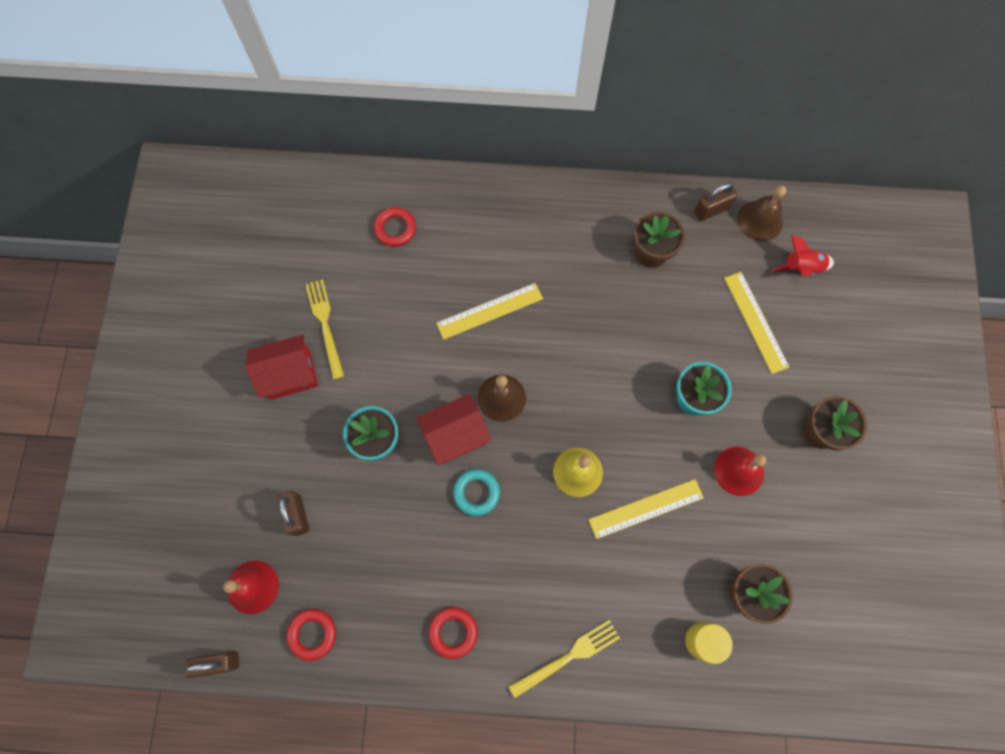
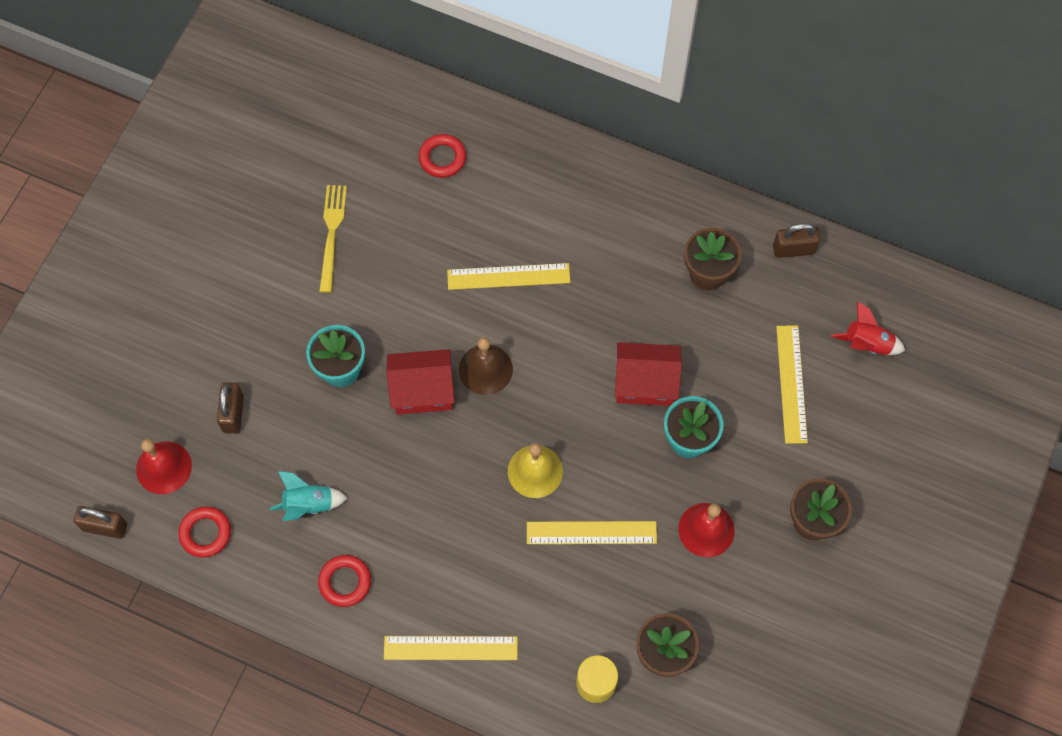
camera: 20 degrees right, 5 degrees down
(290, 375) = (277, 272): red house -> red house (645, 383)
(395, 573) = (309, 504): none -> turquoise rocket
(476, 493) = (422, 455): turquoise ring -> none
(567, 657) = (450, 648): yellow fork -> yellow ruler
(760, 220) = (843, 278): brown bell -> none

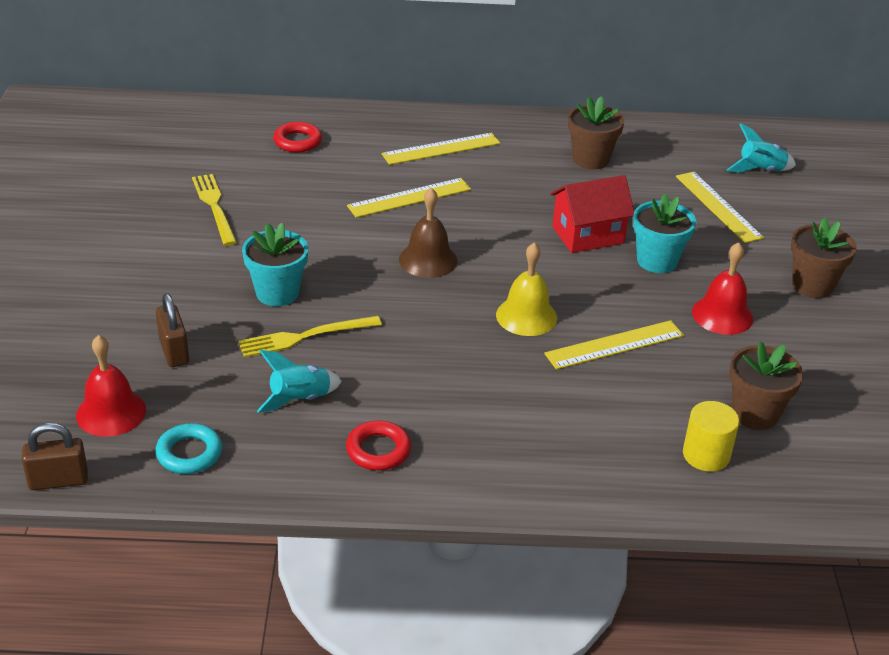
camera: 25 degrees left, 30 degrees down
(205, 533) = (189, 453): red ring -> turquoise ring
(342, 432) = (305, 337): none -> yellow fork
(423, 391) = (373, 288): red house -> none
(450, 648) = (532, 471): yellow ruler -> yellow ruler (441, 149)
(793, 249) = (652, 132): brown padlock -> none
(867, 344) = (760, 170): red rocket -> turquoise rocket

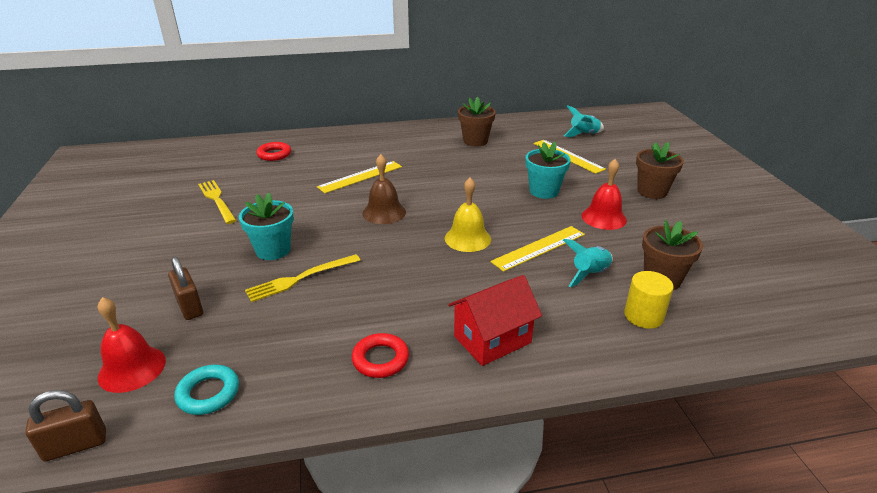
camera: 10 degrees left, 5 degrees down
(300, 399) = (304, 328): turquoise rocket -> turquoise rocket (589, 274)
(441, 149) = (375, 147): yellow ruler -> none
(588, 235) = (491, 182): red house -> red house (492, 339)

